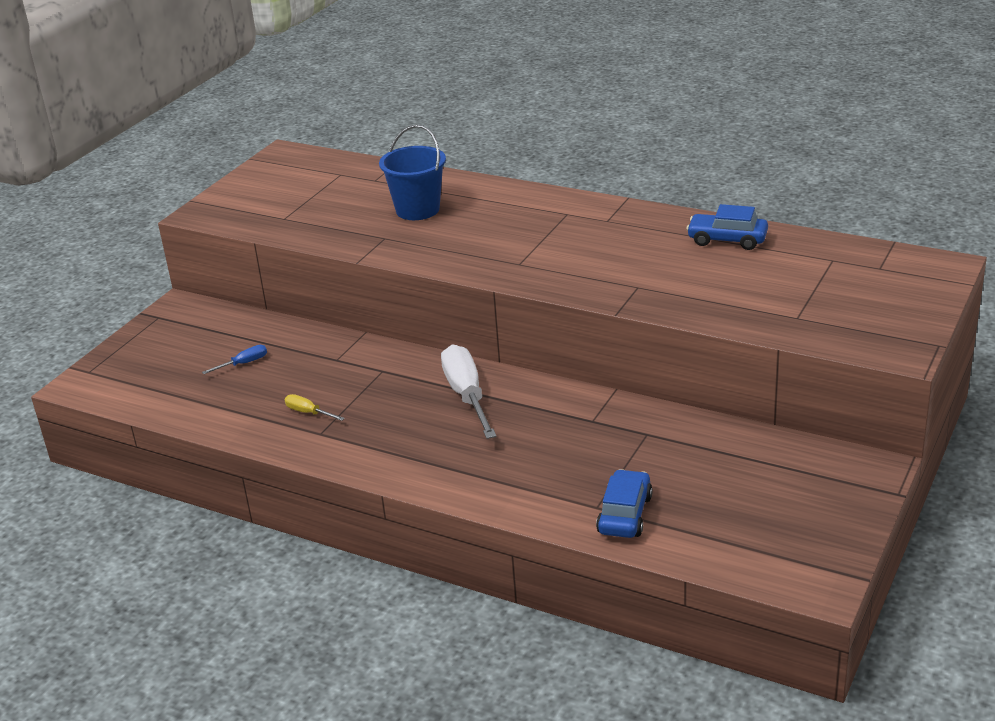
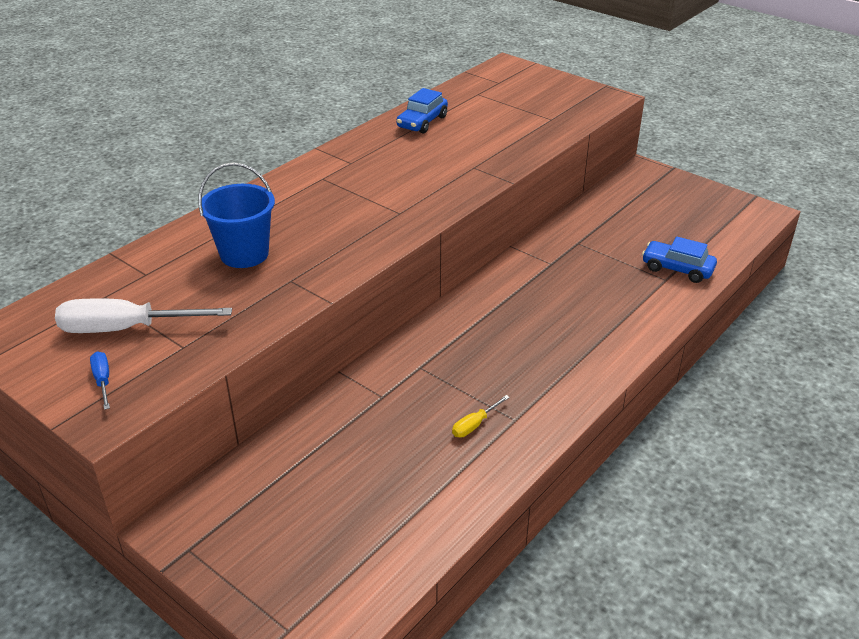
camera: 80 degrees left, 5 degrees up
(243, 363) = (351, 470): blue screwdriver -> blue screwdriver (103, 380)
(467, 395) = (488, 321): white screwdriver -> white screwdriver (126, 329)

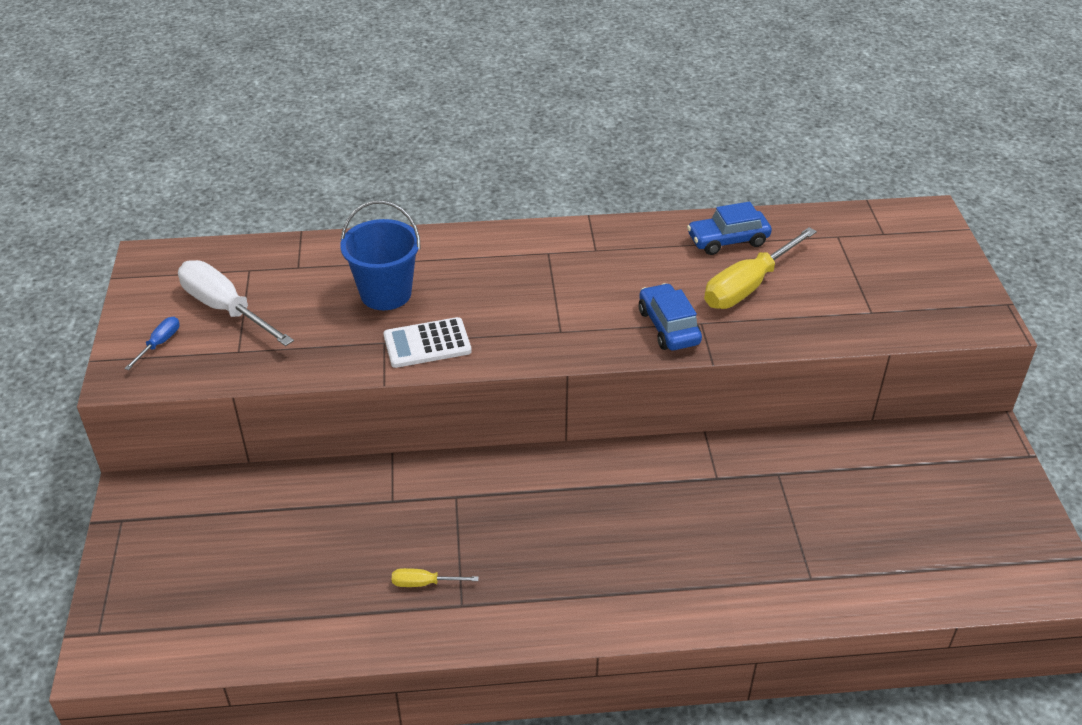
camera: 45 degrees right, 5 degrees up
(323, 265) = (427, 344): none -> white calculator
(470, 138) = (748, 286): none -> yellow screwdriver
(677, 269) = (842, 576): blue car -> blue car (668, 327)

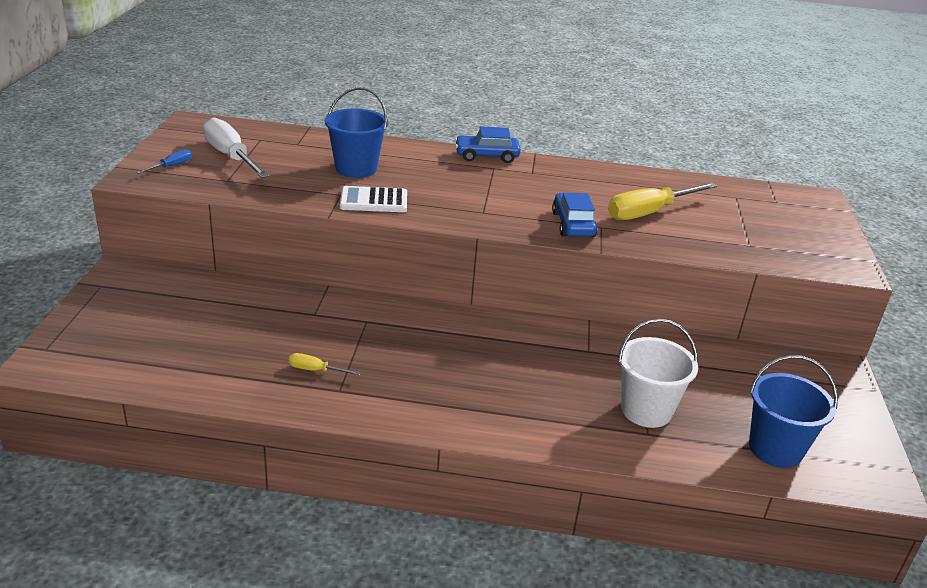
camera: 10 degrees right, 10 degrees down
(728, 240) = (642, 184): blue car -> blue car (486, 156)
(801, 547) = (646, 410): none -> white bucket
(946, 565) = (775, 449): none -> blue bucket

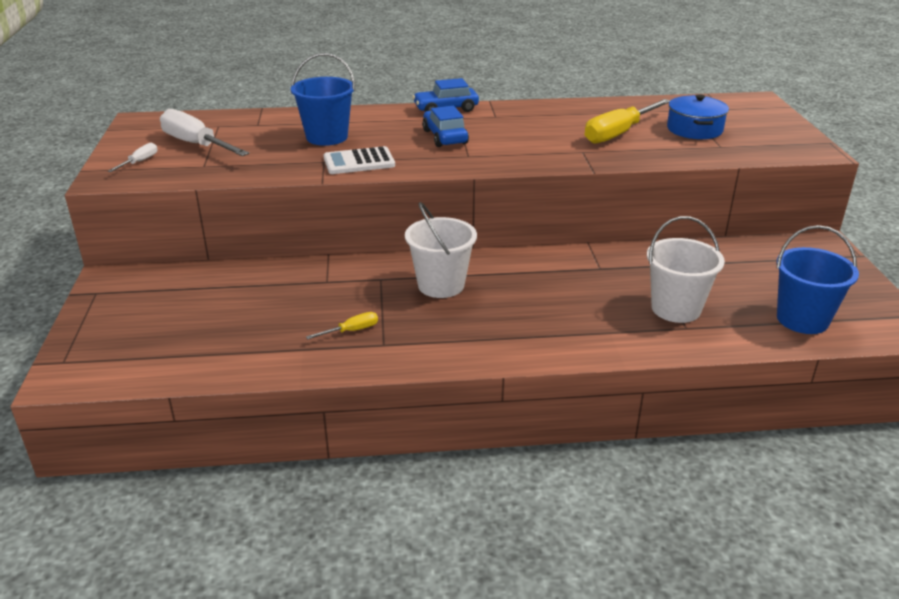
camera: 10 degrees left, 0 degrees up
(171, 166) = (139, 162): blue screwdriver -> white screwdriver
(315, 370) = (351, 331): yellow screwdriver -> yellow screwdriver turned 150 degrees clockwise
(421, 339) = (441, 285): none -> white bucket
(573, 224) = (556, 153): blue car -> blue car (445, 137)
(732, 221) = (694, 129): none -> blue pot

